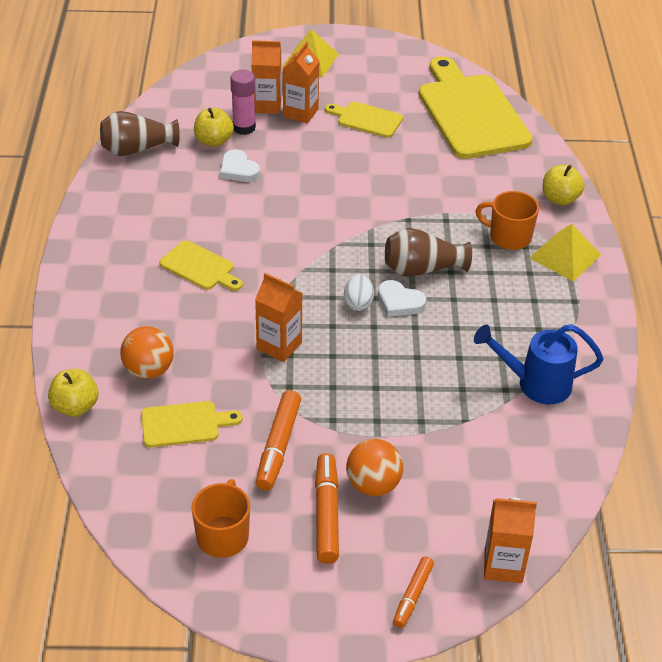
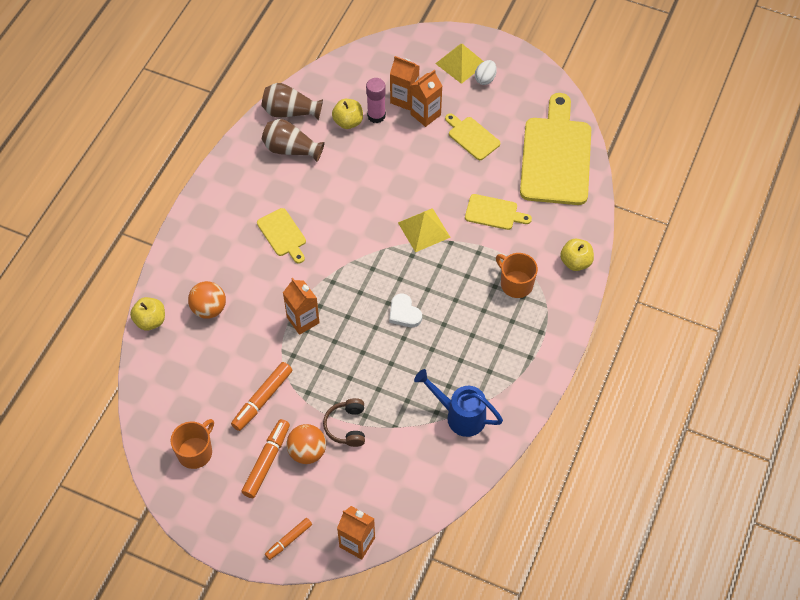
camera: 25 degrees right, 15 degrees up
(184, 424) = (211, 360): yellow cutting board -> yellow cutting board (494, 213)
(238, 169) = (352, 155): white heart -> none
(358, 303) = (375, 304): white egg -> white egg (485, 79)
(406, 440) = (346, 426): none -> brown headphones
(422, 269) = (436, 290): brown vase -> brown vase (291, 149)
(565, 256) = (547, 315): yellow pyramid -> yellow pyramid (424, 230)

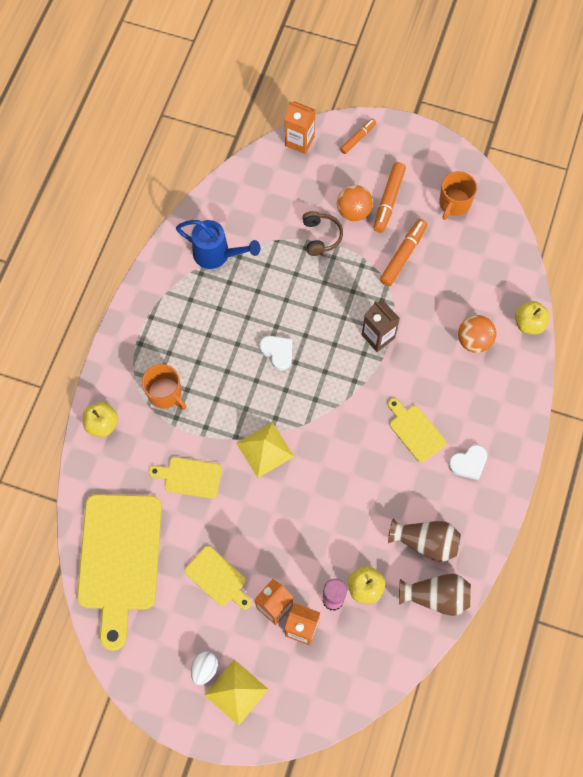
camera: 175 degrees right, 10 degrees up
(240, 205) = (468, 463): none -> white heart
(303, 320) = (378, 336): orange carton -> brown carton

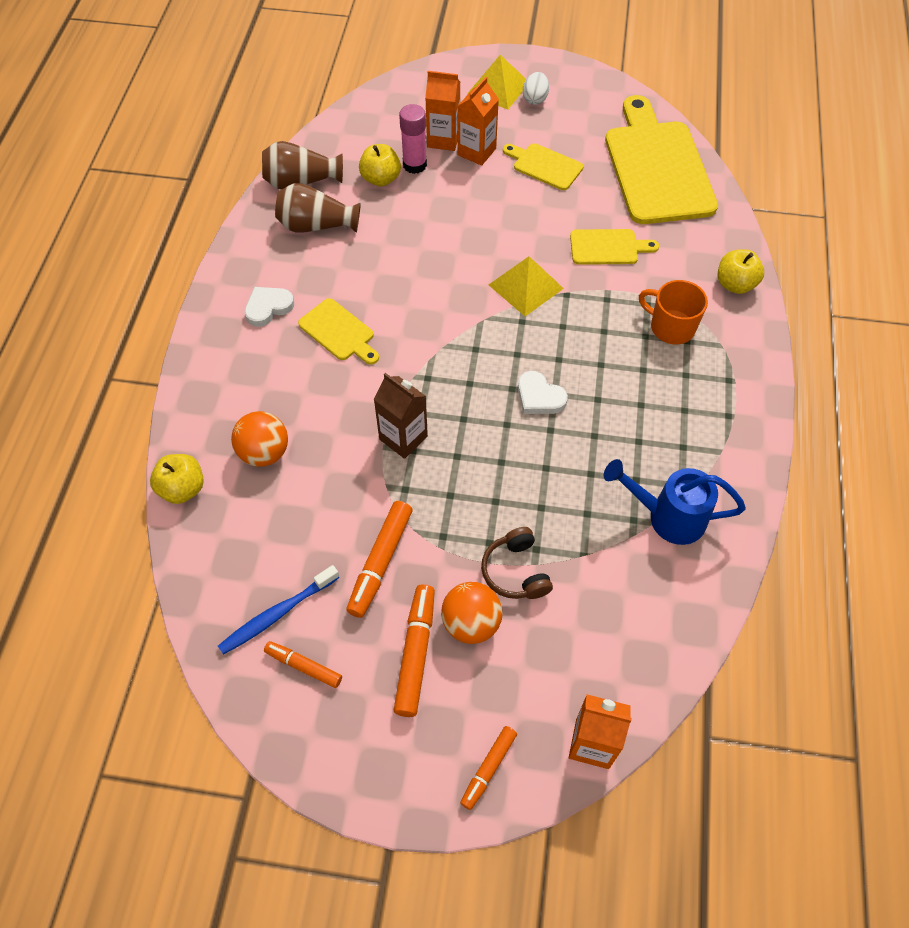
camera: 170 degrees right, 10 degrees down
(454, 203) = (303, 666): orange mug -> orange marker
(468, 234) = (277, 614): none -> blue toothbrush

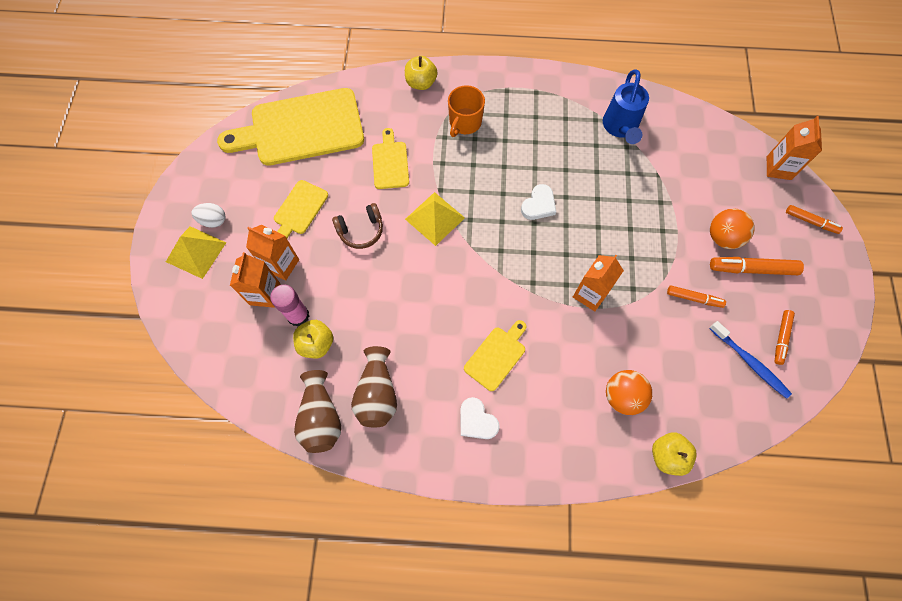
camera: 95 degrees left, 10 degrees up
(380, 562) = (694, 298): orange marker -> orange marker, size x0.63
(403, 438) = (590, 294): brown carton -> orange carton
(515, 571) = (680, 213): brown headphones -> brown headphones (361, 230)

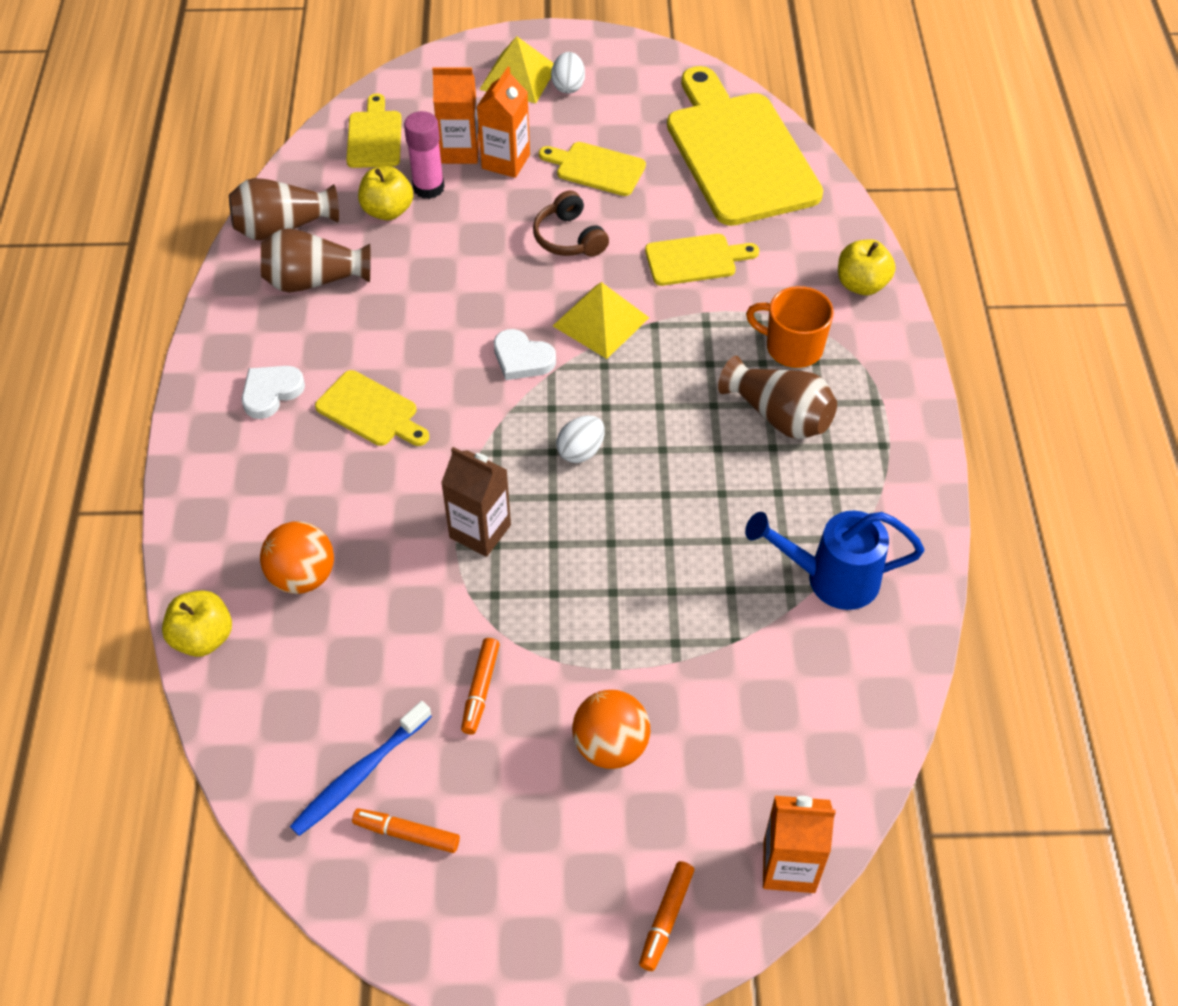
camera: 85 degrees right, 15 degrees down
(237, 352) = (374, 137): none -> yellow cutting board
(514, 135) = (779, 416): none -> brown vase
(534, 237) = (581, 451): none -> white egg
(538, 205) = (644, 456): white heart -> white heart (522, 358)
(590, 294) = (480, 531): orange carton -> brown carton
(752, 269) = (547, 793): orange marker -> none

